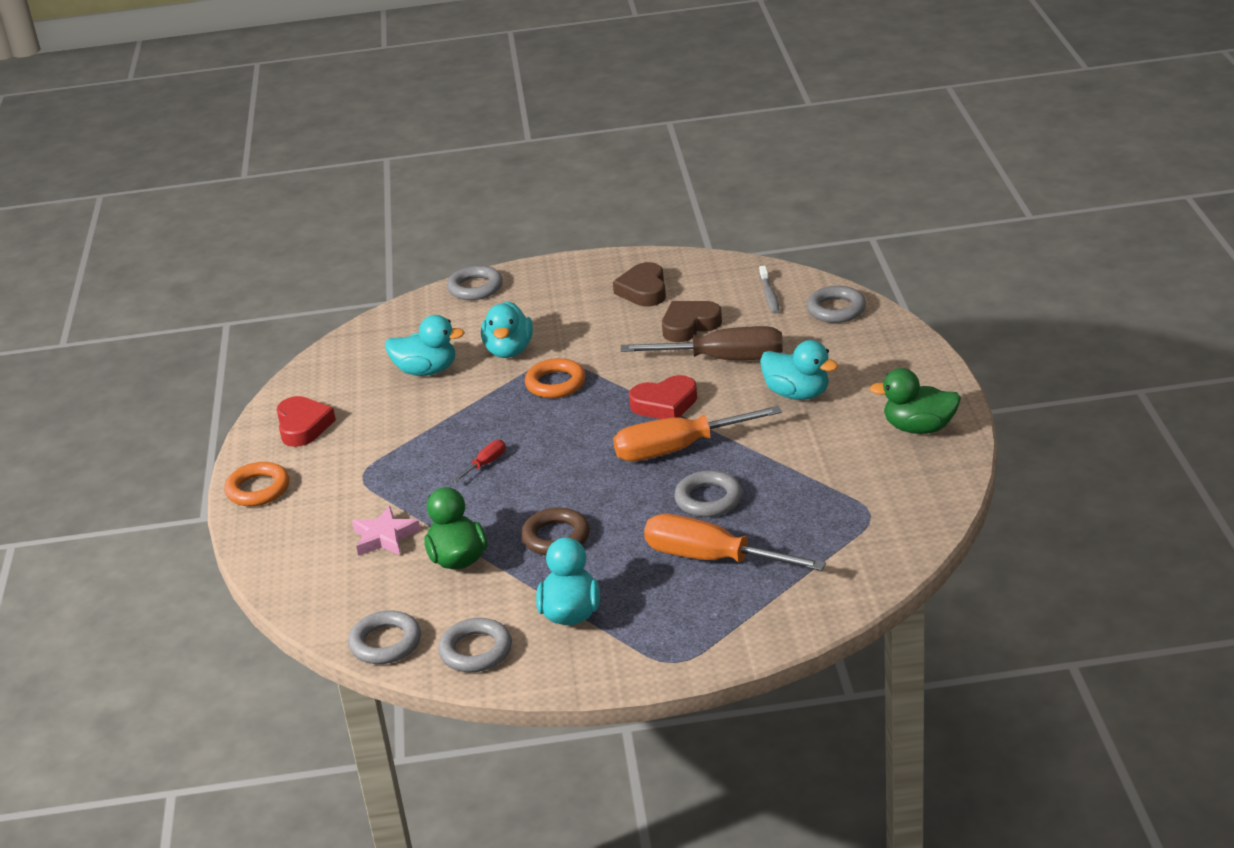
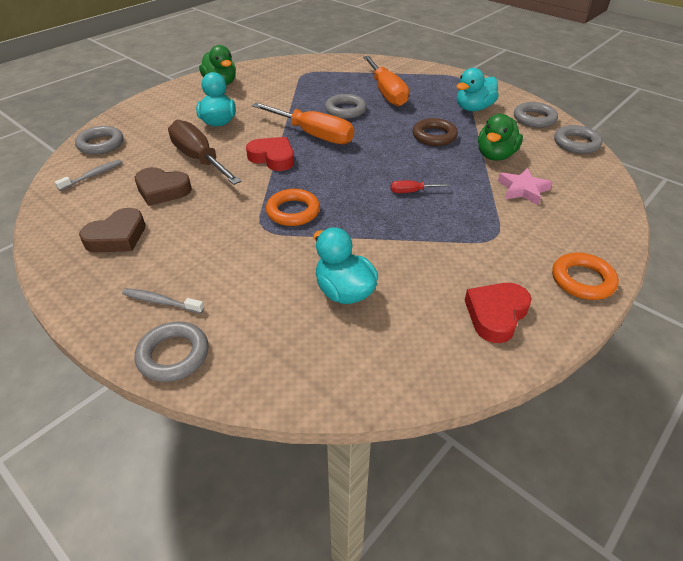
camera: 135 degrees left, 10 degrees up
(509, 350) = (270, 260): turquoise duck -> none
(533, 294) = (161, 302): none -> grey toothbrush

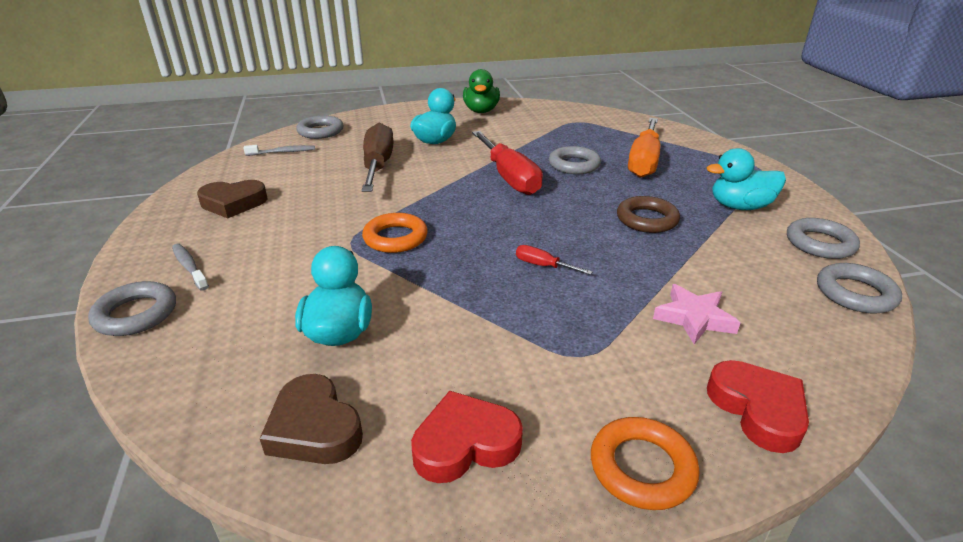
camera: 35 degrees right, 10 degrees down
(162, 190) = (315, 180): brown heart -> brown heart (314, 428)
(273, 158) = (442, 185): red heart -> red heart (757, 409)
(313, 135) = (509, 177): orange screwdriver -> red screwdriver
(495, 155) = (704, 266): green duck -> none

